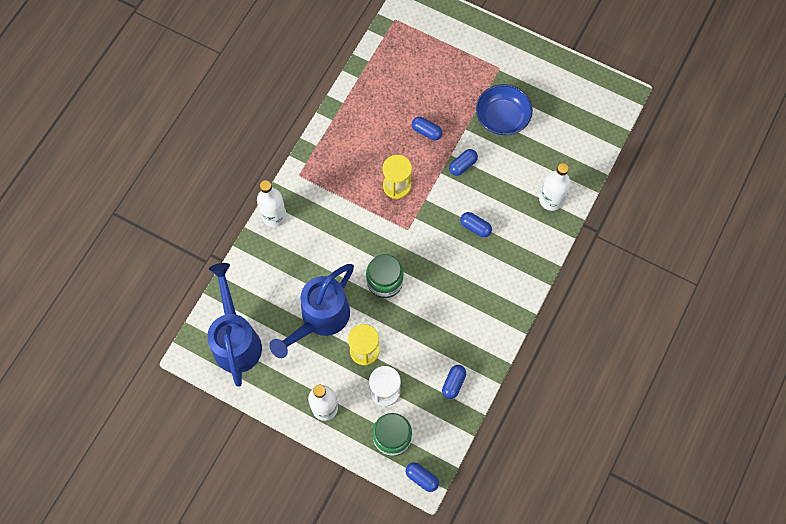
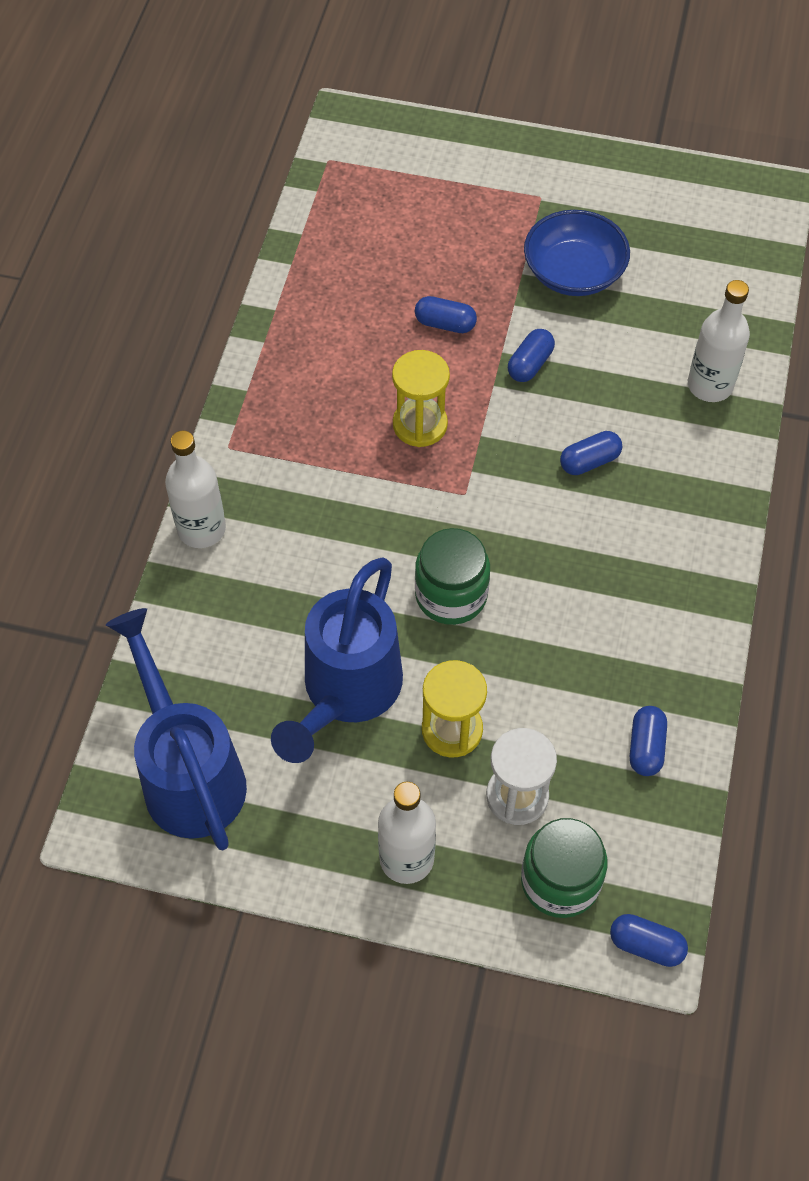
camera: 15 degrees left, 10 degrees down
(475, 227) = (589, 461): blue capsule -> blue capsule turned 45 degrees counterclockwise

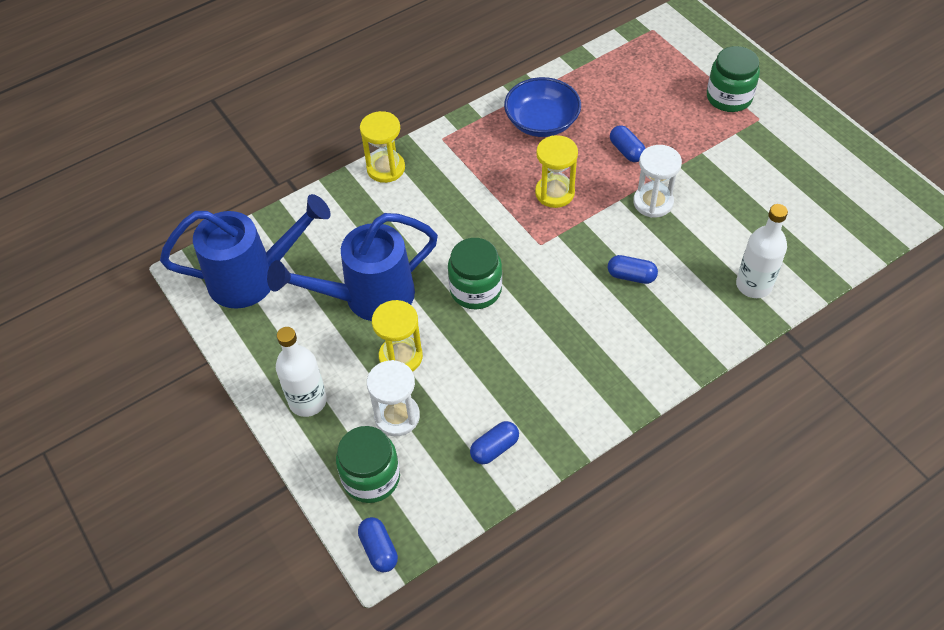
camera: 45 degrees right, 5 degrees down
(188, 773) = (253, 278): blue watering can -> blue watering can turned 60 degrees clockwise
(201, 529) = (386, 168): white bottle -> yellow hourglass
(487, 191) = (729, 97): none -> green jar
(530, 364) = (653, 202): blue capsule -> white hourglass
(573, 272) = (734, 171): blue bowl -> blue bowl (542, 122)

